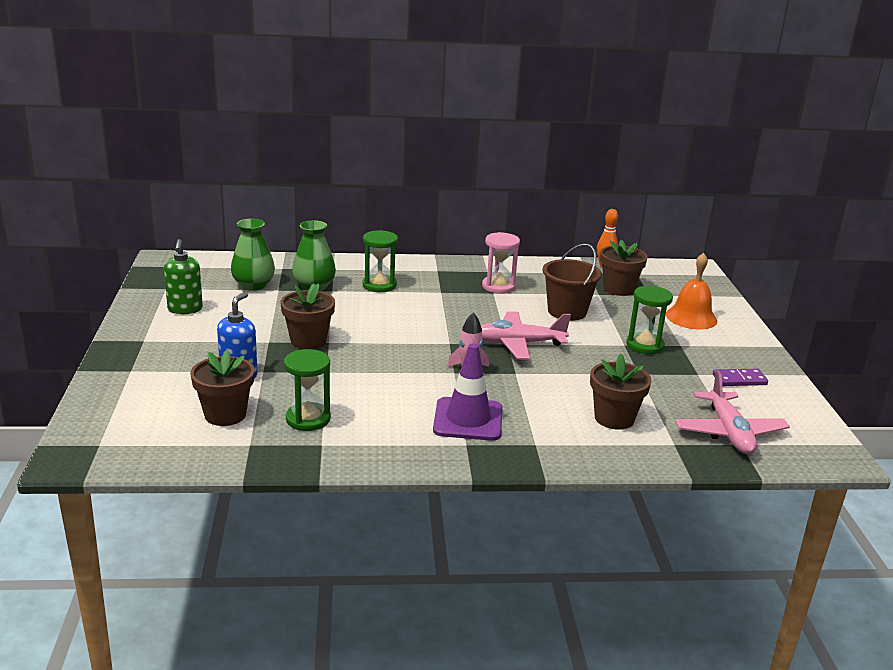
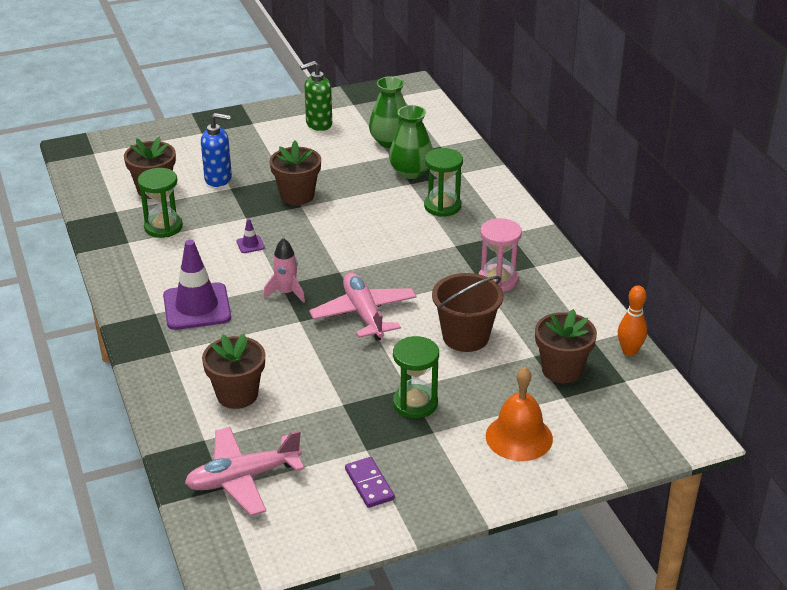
camera: 75 degrees right, 10 degrees up
(377, 376) = (250, 244): none -> purple traffic cone

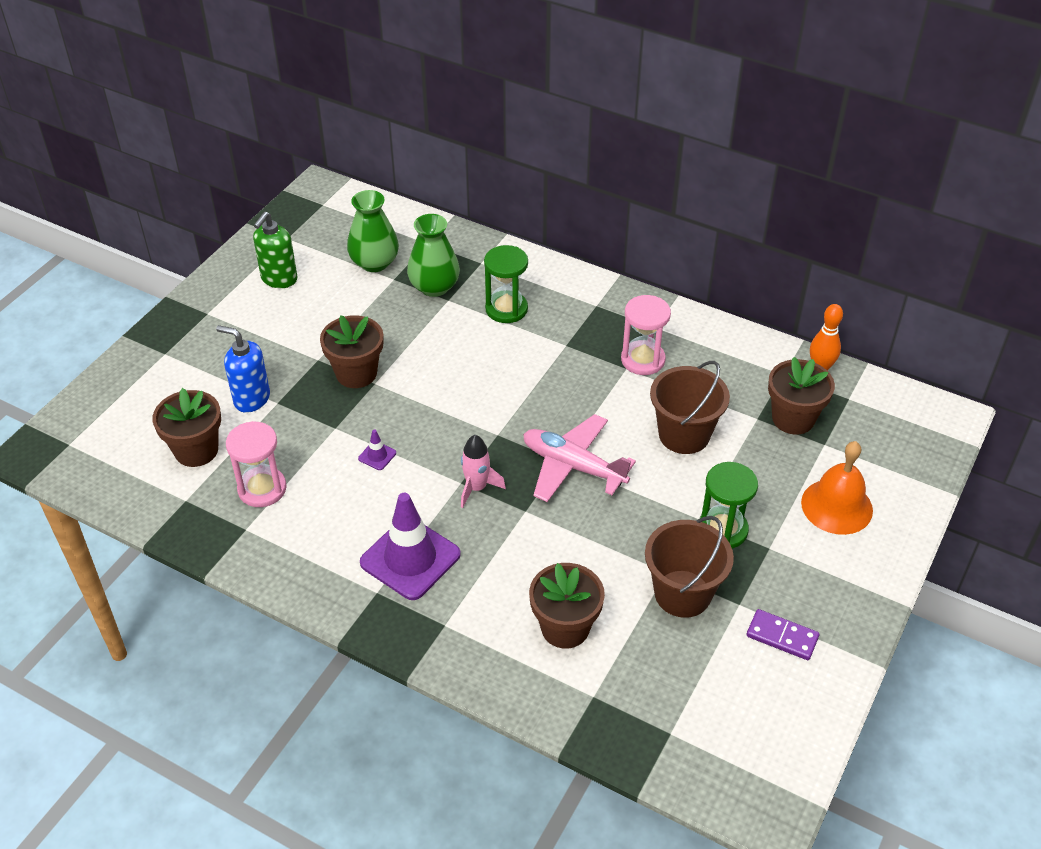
camera: 40 degrees left, 10 degrees up
(163, 227) = (262, 489): green hourglass -> pink hourglass
(218, 179) = (251, 399): blue soap dispenser -> blue soap dispenser turned 120 degrees counterclockwise
(243, 478) = (675, 710): pink plane -> none
(336, 421) = (682, 593): none -> brown bucket

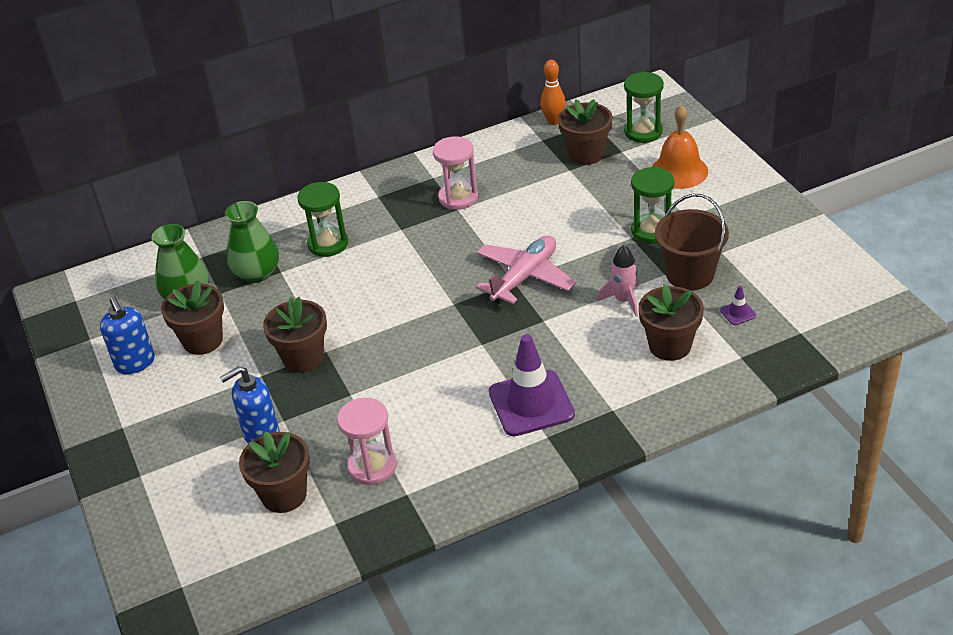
camera: 50 degrees left, 5 degrees down
(279, 279) = (135, 363): green soap dispenser -> blue soap dispenser
(332, 302) = (203, 340): none -> brown flower pot
(377, 456) = (407, 381): purple traffic cone -> purple traffic cone (738, 313)
(476, 488) = (496, 337): pink rocket -> pink rocket (624, 301)
(573, 466) = (525, 277): pink plane -> pink plane turned 150 degrees clockwise
(684, 435) = (550, 210): brown bucket -> none
(782, 637) = (764, 245): purple domino -> none
(872, 445) = (643, 132): none -> green hourglass

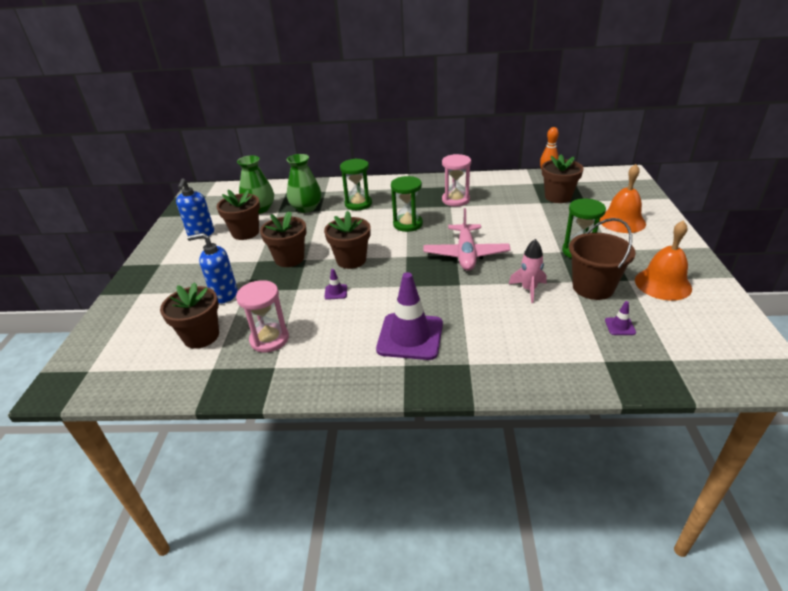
camera: 25 degrees right, 5 degrees down
(403, 381) = (336, 292): none -> purple traffic cone
(525, 277) = (466, 254): pink plane -> pink plane turned 120 degrees clockwise
(643, 132) = (607, 194): green hourglass -> green hourglass (408, 224)
(670, 346) = (546, 332): brown flower pot -> brown flower pot (351, 260)
(758, 246) = (663, 284): none -> orange bell

